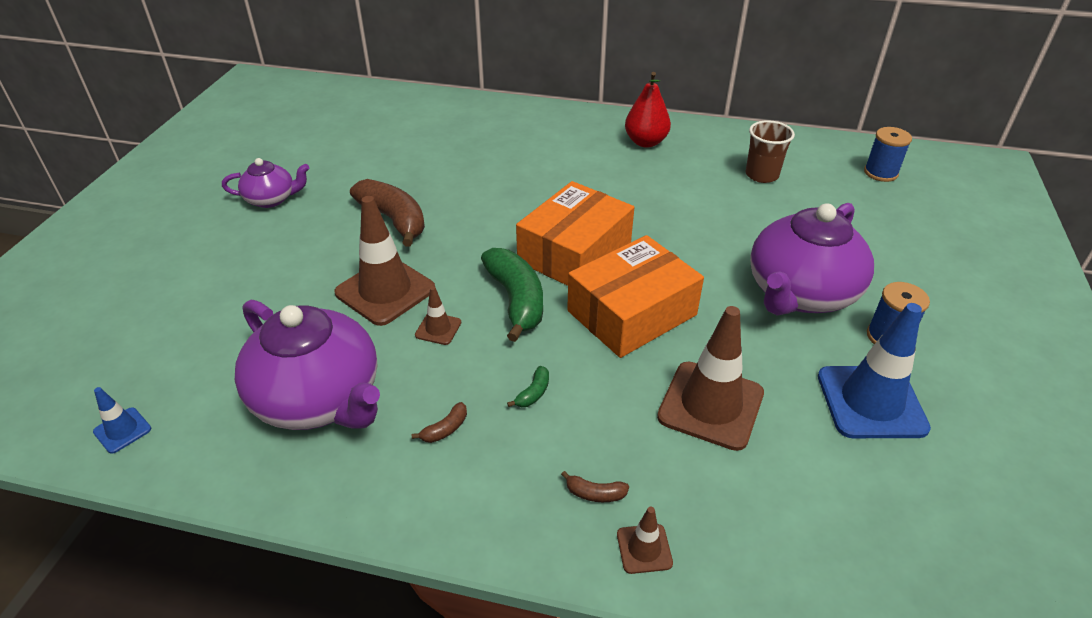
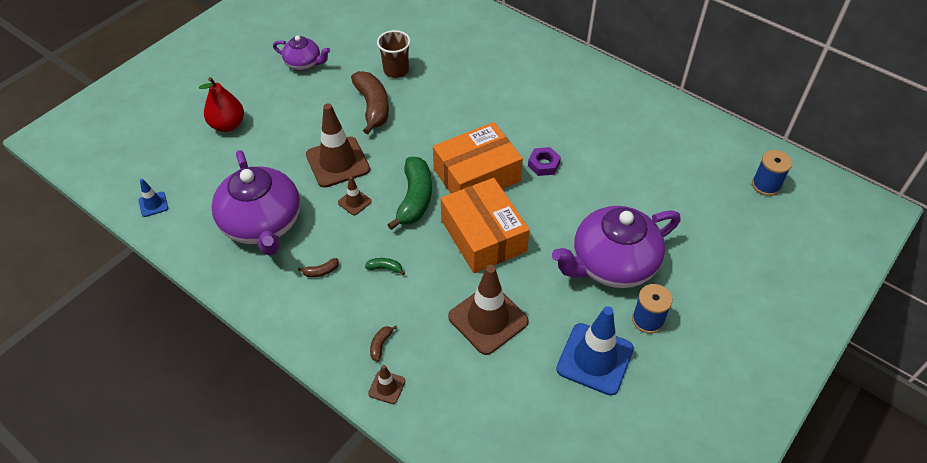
camera: 25 degrees right, 10 degrees up
(533, 393) = (385, 268): green banana -> green banana turned 135 degrees counterclockwise
(595, 493) = (380, 345): brown banana -> brown banana turned 75 degrees clockwise
(631, 313) = (483, 235): orange box -> orange box turned 75 degrees clockwise
(643, 219) = (543, 164): none -> purple nut
(645, 142) = (595, 95): red pear -> red pear (227, 125)
(761, 175) = (664, 155): brown cup -> brown cup (396, 70)

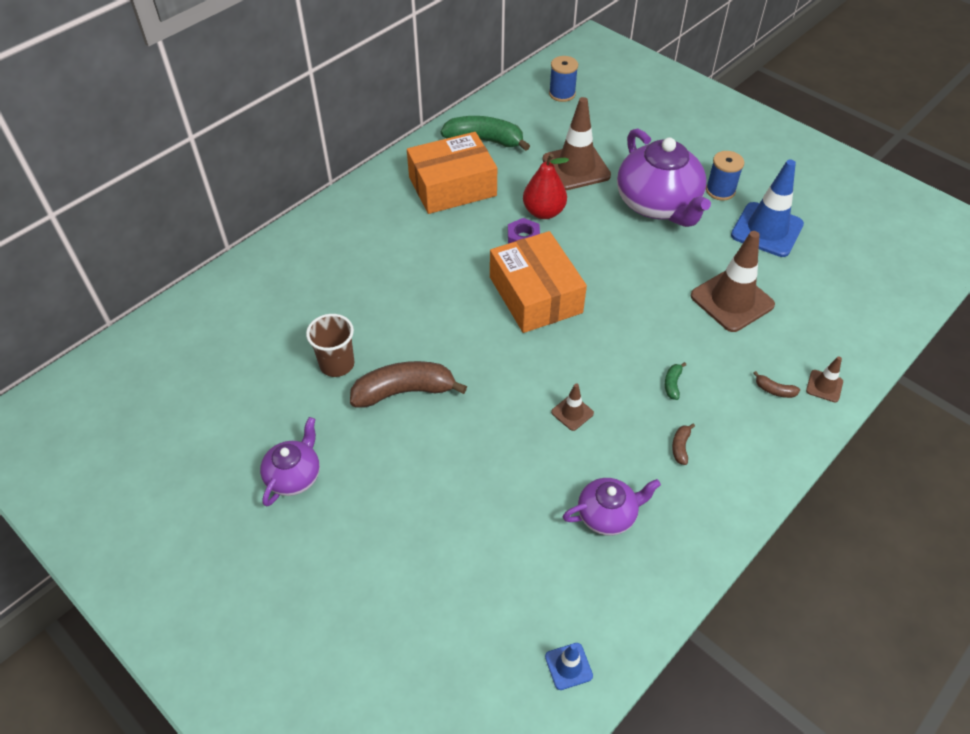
camera: 85 degrees left, 0 degrees up
(227, 125) = (412, 574): red pear -> red pear (543, 212)
(262, 224) = (608, 514): purple teapot -> purple teapot, size x0.52
(321, 271) = (680, 447): brown banana -> brown banana turned 150 degrees counterclockwise
(337, 162) = (503, 431): brown traffic cone -> brown traffic cone (576, 167)
(415, 199) = (569, 353): green banana -> green banana (485, 140)
(483, 235) = (624, 296): orange box -> orange box (452, 186)

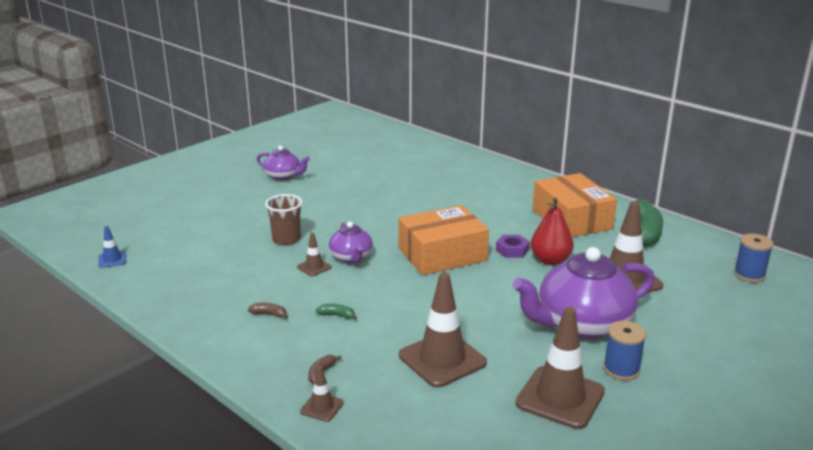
camera: 90 degrees right, 25 degrees down
(337, 364) = (371, 184): brown cup -> brown cup (286, 239)
(404, 391) = (344, 205): brown banana -> none
(608, 514) = (217, 278): purple teapot -> purple teapot (351, 258)
(767, 230) = (560, 397): blue traffic cone -> brown traffic cone

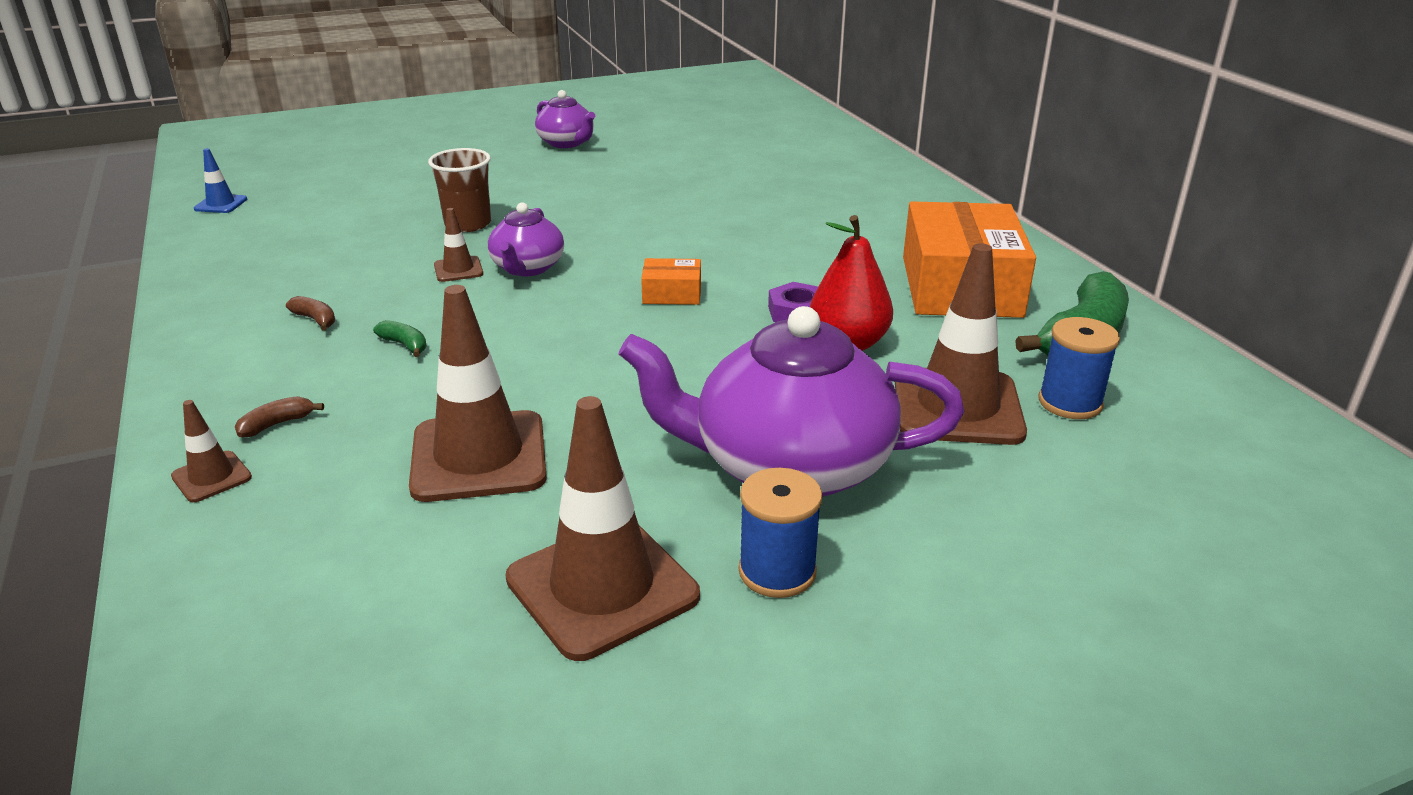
camera: 25 degrees right, 5 degrees up
(442, 254) = (672, 293): orange box -> orange box, size x0.44
(749, 275) = (1245, 465): blue spool -> blue spool (1070, 403)

